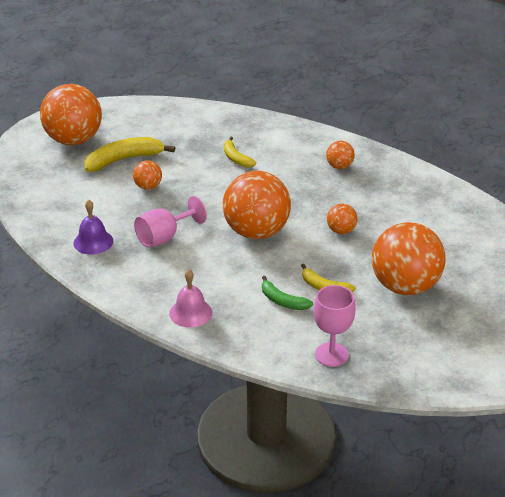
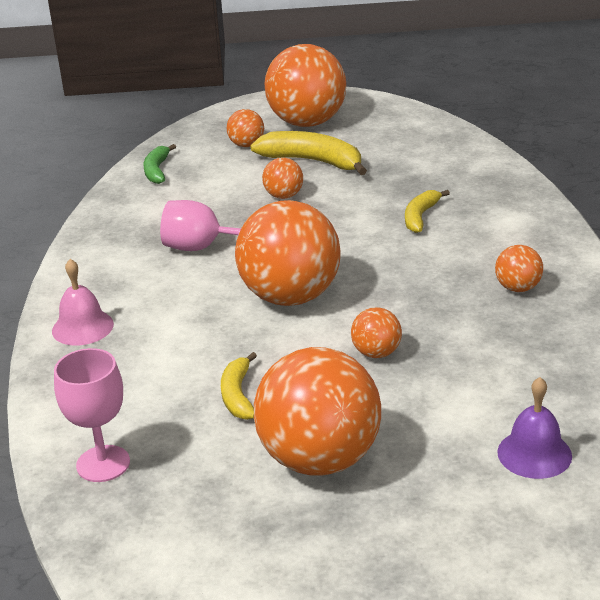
camera: 55 degrees right, 5 degrees down
(66, 171) = (246, 145): none -> orange ball
(93, 242) = (143, 215): purple bell -> purple bell (534, 454)
(282, 301) = (173, 377): green banana -> green banana (157, 171)

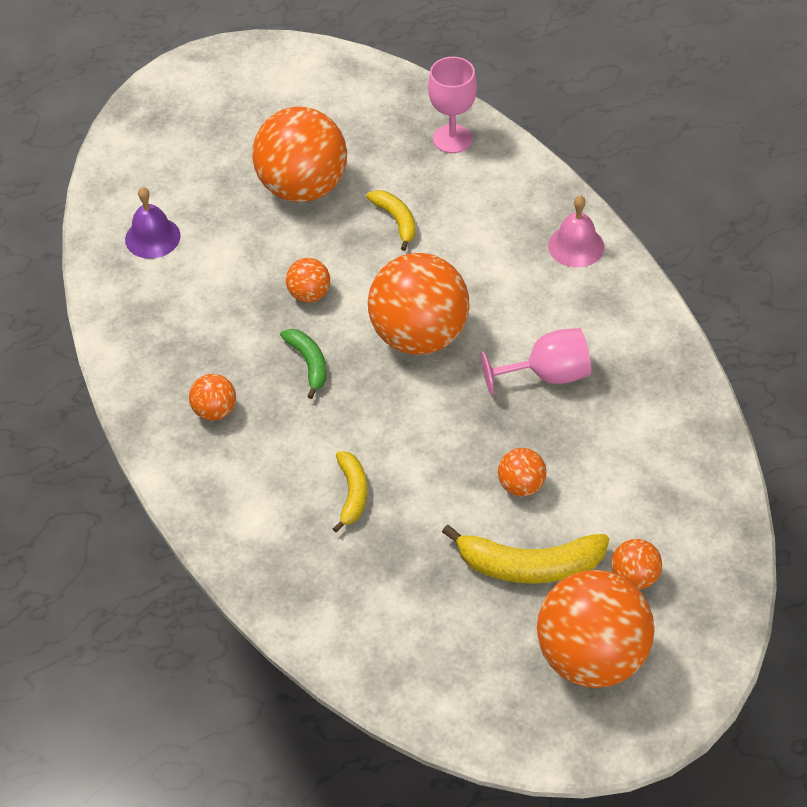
camera: 155 degrees right, 20 degrees up
(157, 171) = (701, 489): green banana -> green banana (309, 363)

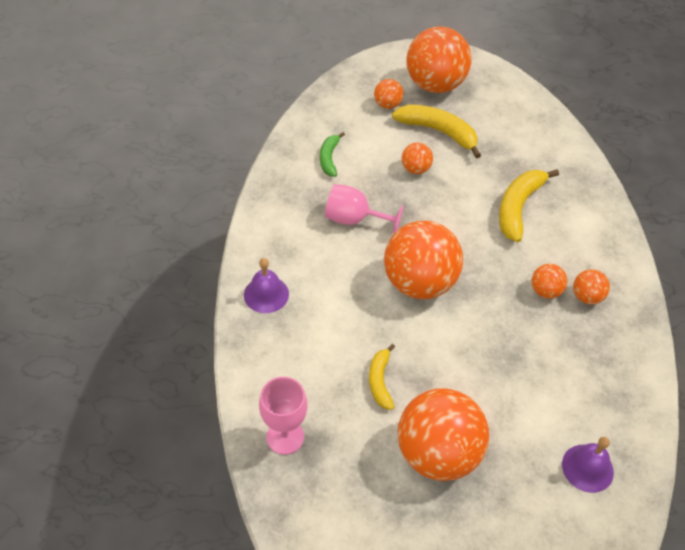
camera: 155 degrees left, 0 degrees up
(309, 294) = (480, 351): orange ball -> orange ball (545, 291)
(309, 363) = (506, 299): green banana -> green banana (329, 158)
(352, 493) = (518, 207): yellow banana -> yellow banana, size x1.69
(576, 246) = (266, 294): pink bell -> purple bell

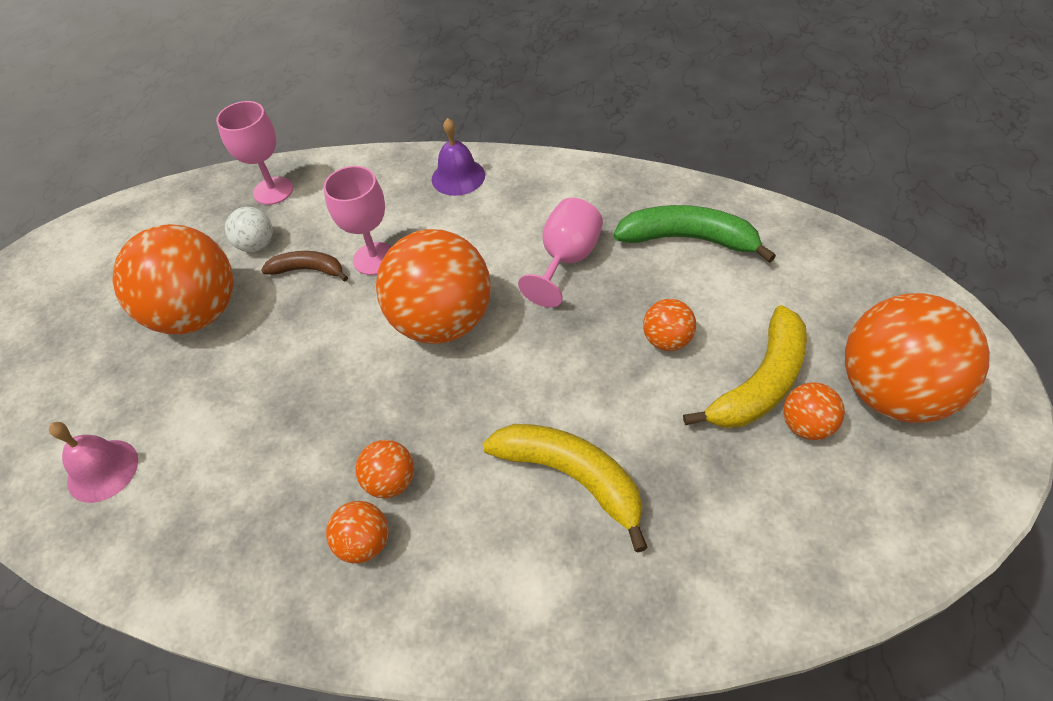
camera: 105 degrees right, 0 degrees up
(329, 158) = (689, 239): green banana -> green banana, size x1.69
(355, 430) = (256, 245): none -> white ball
(363, 336) = (374, 259): none -> pink goblet
(380, 381) = (308, 270): yellow banana -> brown banana
(387, 105) = (823, 317): orange ball -> orange ball (807, 426)
(587, 468) = (102, 470): purple bell -> pink bell

